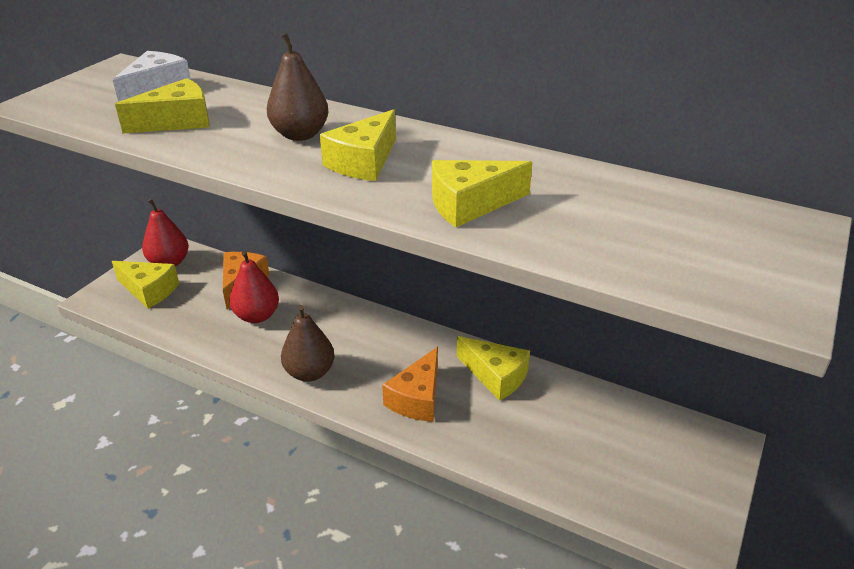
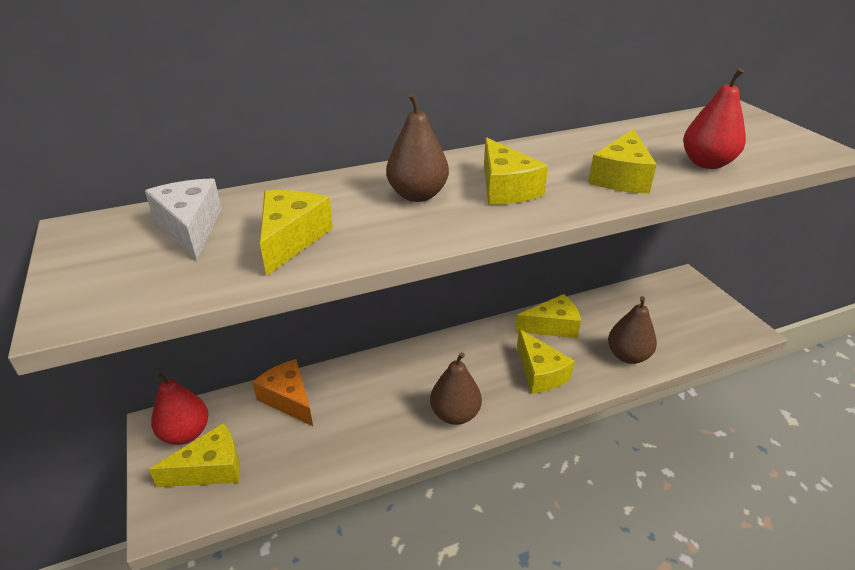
camera: 50 degrees left, 0 degrees up
(257, 316) = (346, 411): red pear -> red pear (706, 163)
(417, 398) = (540, 373): orange cheese -> yellow cheese
(515, 448) = (628, 356): none -> brown pear

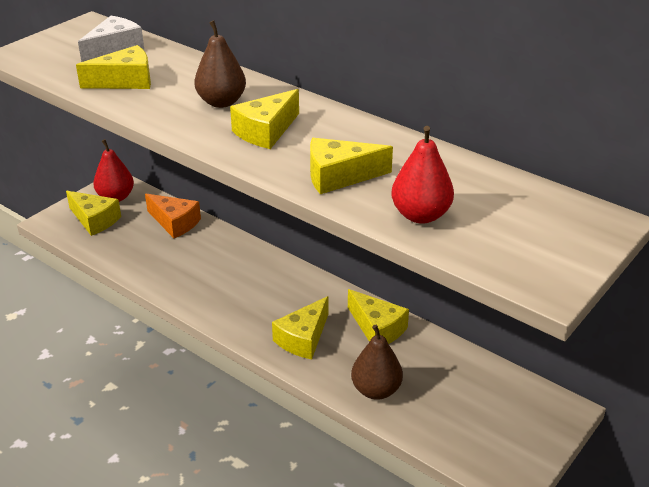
camera: 60 degrees right, 0 degrees up
(288, 399) = (174, 223): orange cheese -> orange cheese turned 105 degrees clockwise
(455, 414) = (216, 306): brown pear -> none

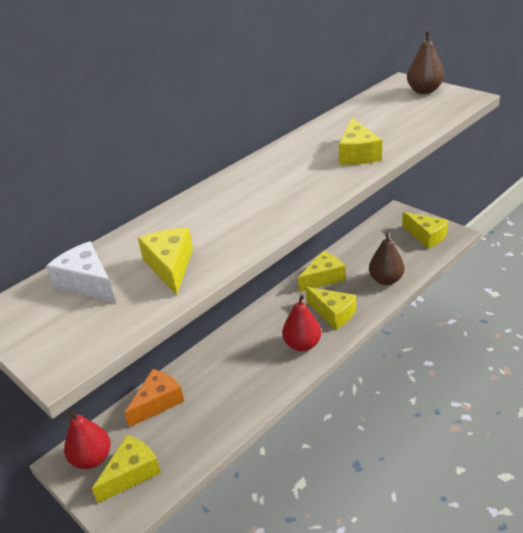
camera: 80 degrees left, 0 degrees up
(221, 102) = (232, 208): brown pear -> brown pear (424, 91)
(266, 131) = (288, 184): yellow cheese -> yellow cheese (426, 236)
(420, 215) = (404, 128): red pear -> red pear (302, 345)

